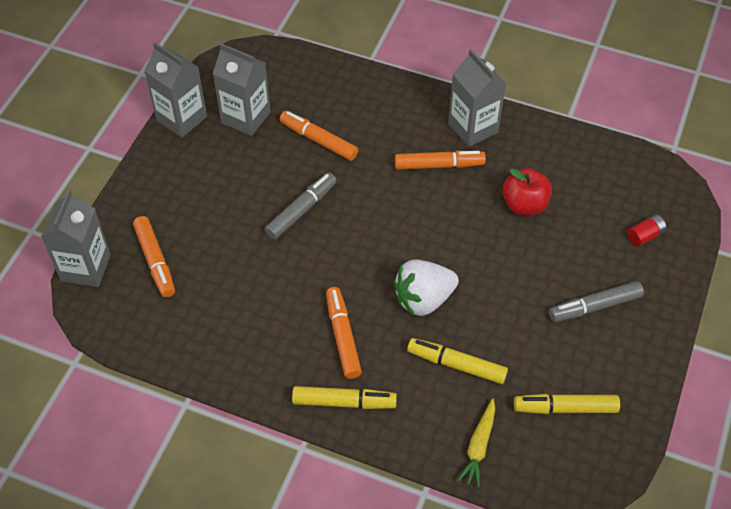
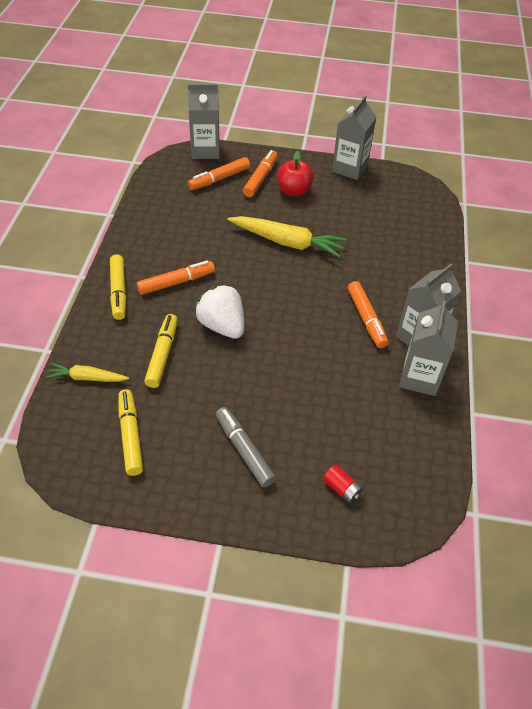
camera: 75 degrees right, 5 degrees down
(246, 117) = (365, 199): grey carton -> grey carton (419, 378)
(301, 210) = (287, 242): grey marker -> yellow carrot
(319, 140) = (360, 242): orange marker -> orange marker (260, 178)
(524, 205) = (344, 384): red apple -> red apple (294, 191)

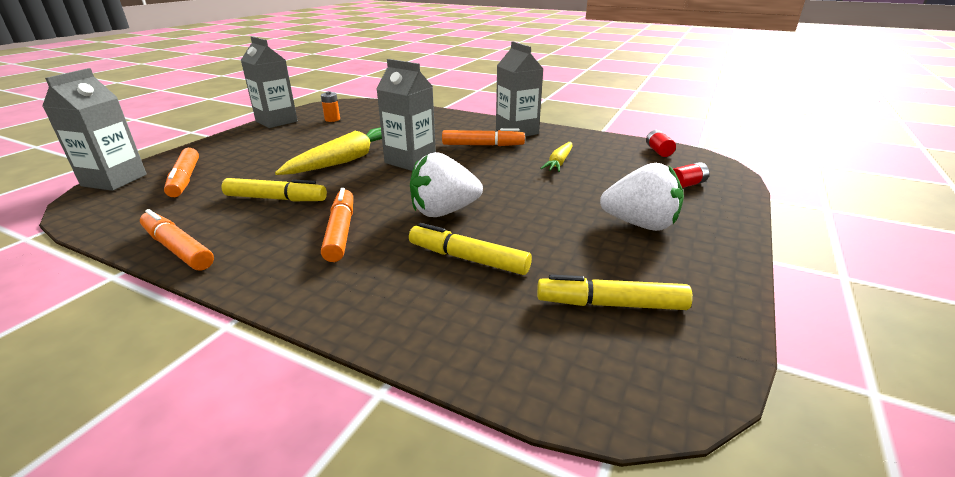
camera: 70 degrees left, 20 degrees down
(87, 378) = (480, 337): yellow carrot -> yellow carrot (559, 162)
(118, 291) = (310, 282): yellow marker -> yellow marker (275, 199)
(244, 451) = (640, 224): grey marker -> white strawberry
(260, 178) = (224, 158): orange marker -> orange marker (178, 249)
(294, 191) = (271, 147): red apple -> none
(375, 198) = (332, 119): none -> orange battery
(419, 378) = (562, 138): grey carton -> grey carton (410, 161)
(426, 467) = (658, 151): none -> red battery

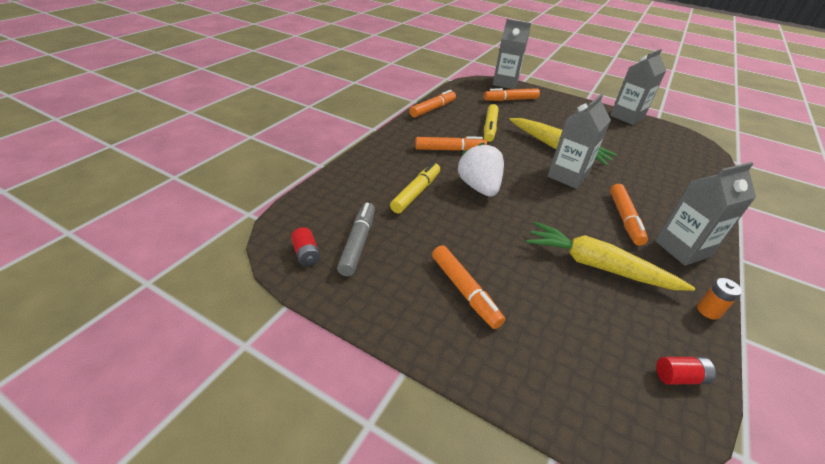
camera: 90 degrees right, 10 degrees up
(332, 119) = (647, 139): orange battery -> orange battery (708, 310)
(559, 162) = (597, 266): yellow carrot -> yellow carrot, size x1.78
(611, 304) = (357, 243): yellow marker -> grey marker
(640, 224) = (464, 290): white strawberry -> orange marker
(686, 185) = (565, 364): red battery -> red battery (306, 254)

